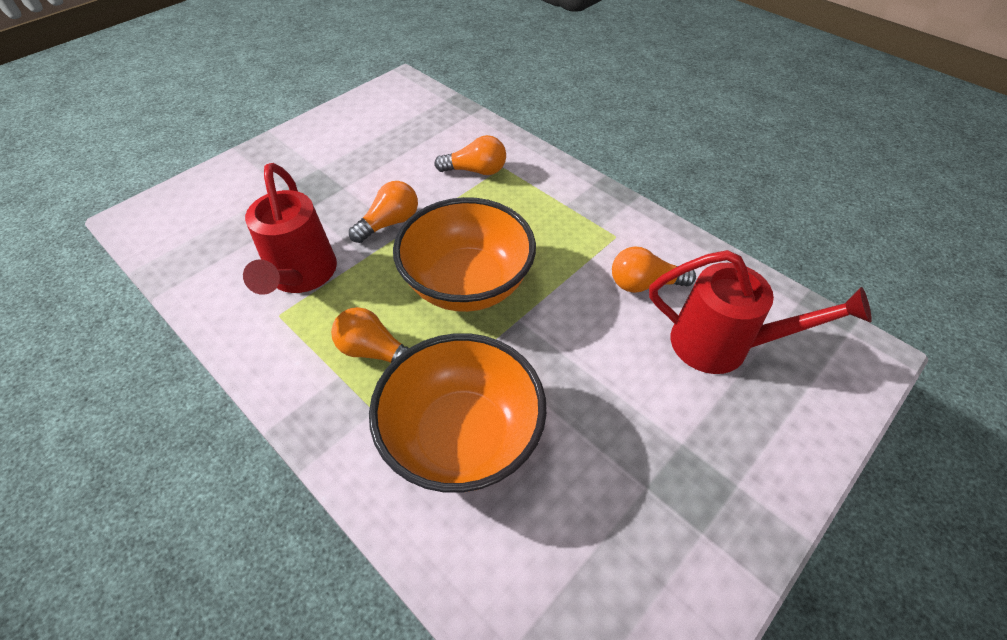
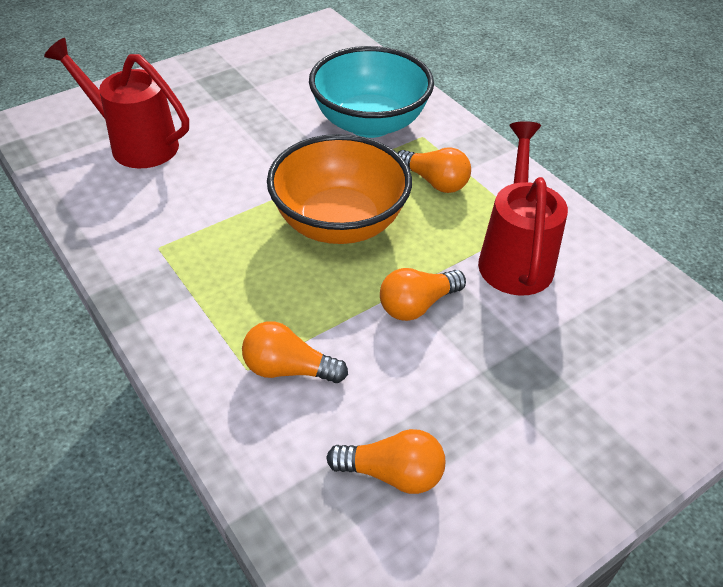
camera: 170 degrees left, 5 degrees down
(462, 437) = (370, 123): orange bowl -> turquoise bowl
(644, 284) = (164, 197): orange light bulb -> orange light bulb (392, 473)

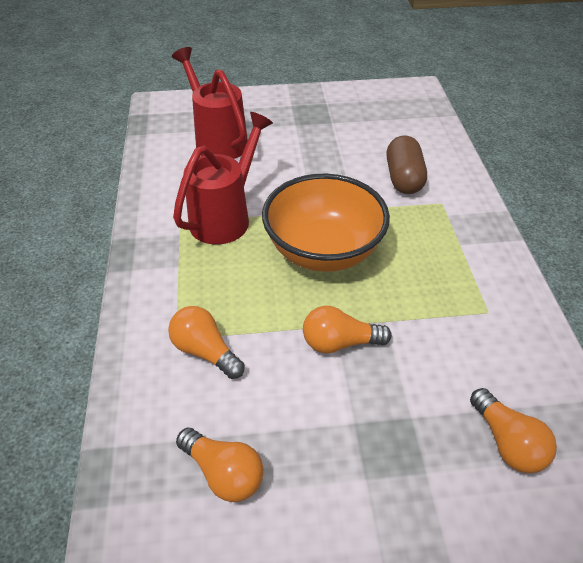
camera: 30 degrees right, 0 degrees up
(370, 123) = (403, 178): turquoise bowl -> brown capsule
(434, 182) = (425, 245): orange light bulb -> orange light bulb (507, 442)
(515, 258) = (453, 336): red watering can -> red watering can (225, 217)

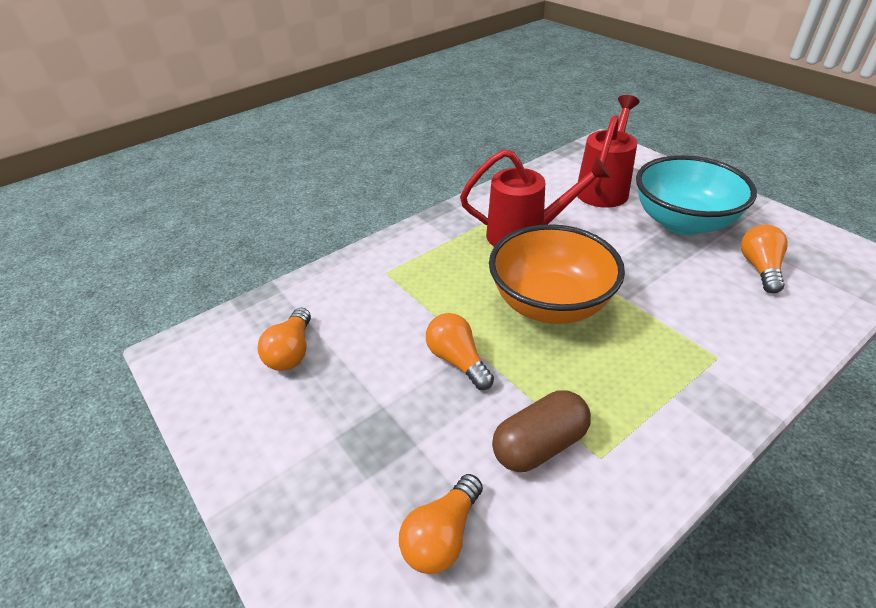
camera: 60 degrees right, 5 degrees down
(205, 351) = (385, 291): orange light bulb -> orange light bulb (759, 268)
(301, 132) = (682, 222): none -> turquoise bowl
(403, 178) = (715, 313): brown capsule -> brown capsule (539, 444)

